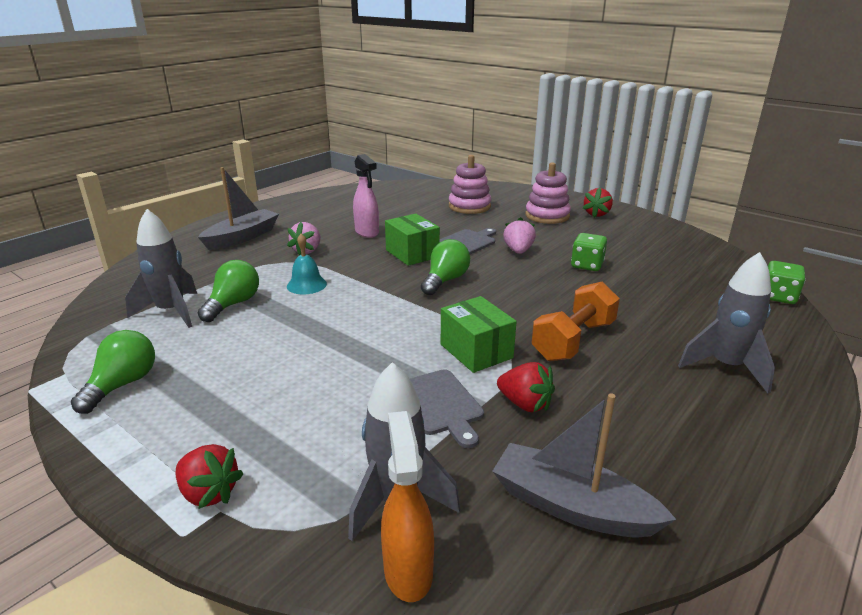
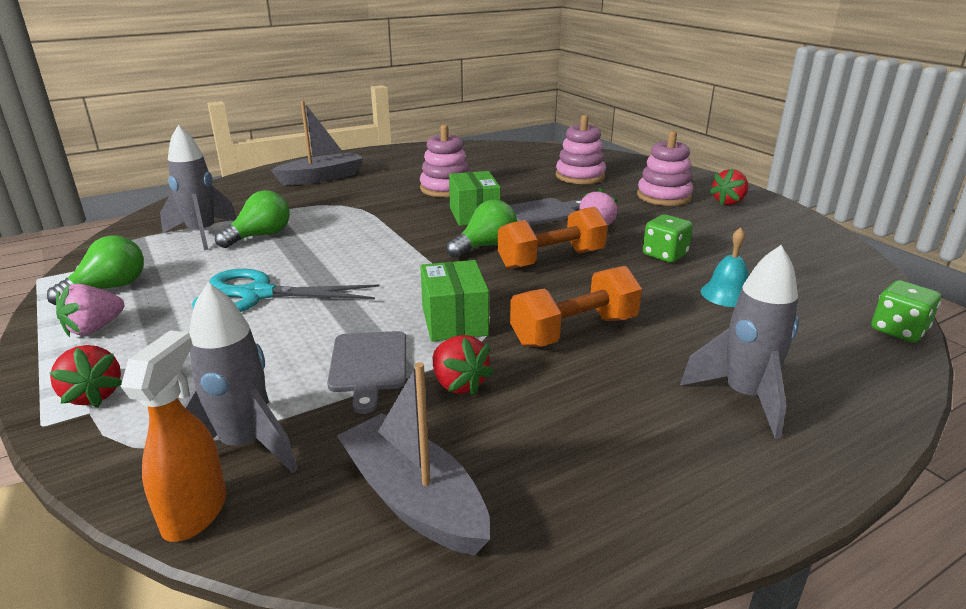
camera: 20 degrees right, 0 degrees up
(283, 361) = (257, 295): none -> turquoise scissors
(306, 285) = (342, 229): turquoise bell -> turquoise bell (727, 294)
(307, 251) = (371, 198): pink strawberry -> pink strawberry (94, 328)
(367, 232) = (446, 188): pink spray bottle -> pink stacking toy
(507, 283) = (551, 259): none -> orange dumbbell

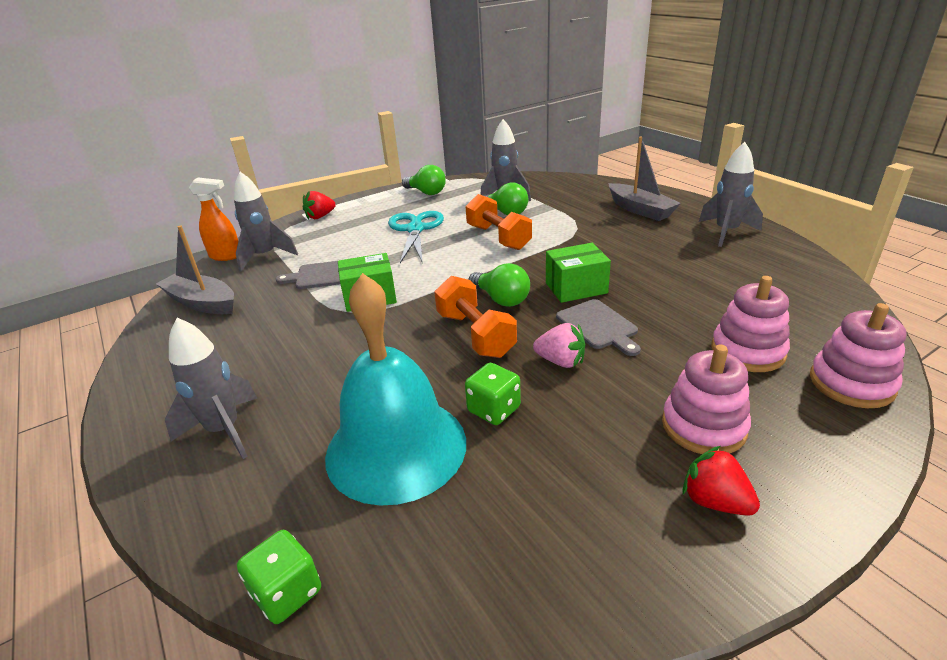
camera: 90 degrees right, 5 degrees up
(94, 328) = (382, 201): pink strawberry -> none
(398, 158) = (726, 232): none -> grey rocket
(414, 499) = (202, 303): grey boat -> grey boat turned 105 degrees counterclockwise
(446, 188) = (644, 267): pink stacking toy -> pink stacking toy (851, 383)
(458, 384) = (292, 306): red strawberry -> none
(574, 331) = (344, 348): orange dumbbell -> orange dumbbell (498, 237)
(727, 294) = (396, 447): turquoise bell -> turquoise bell, size x2.48

